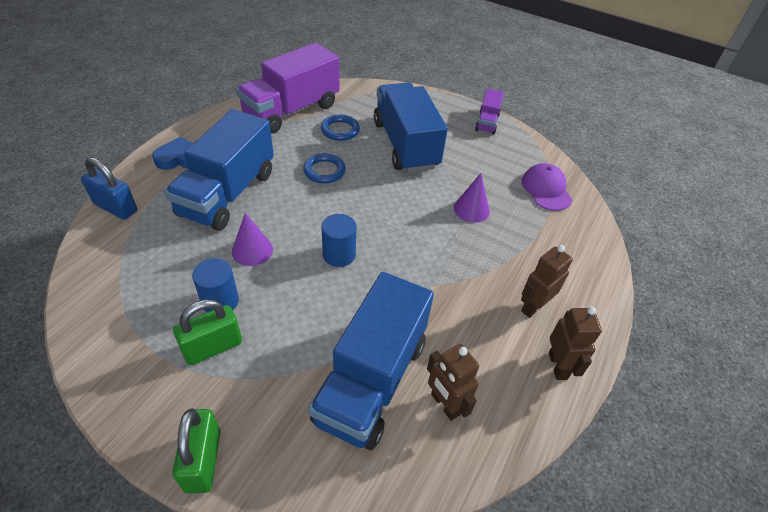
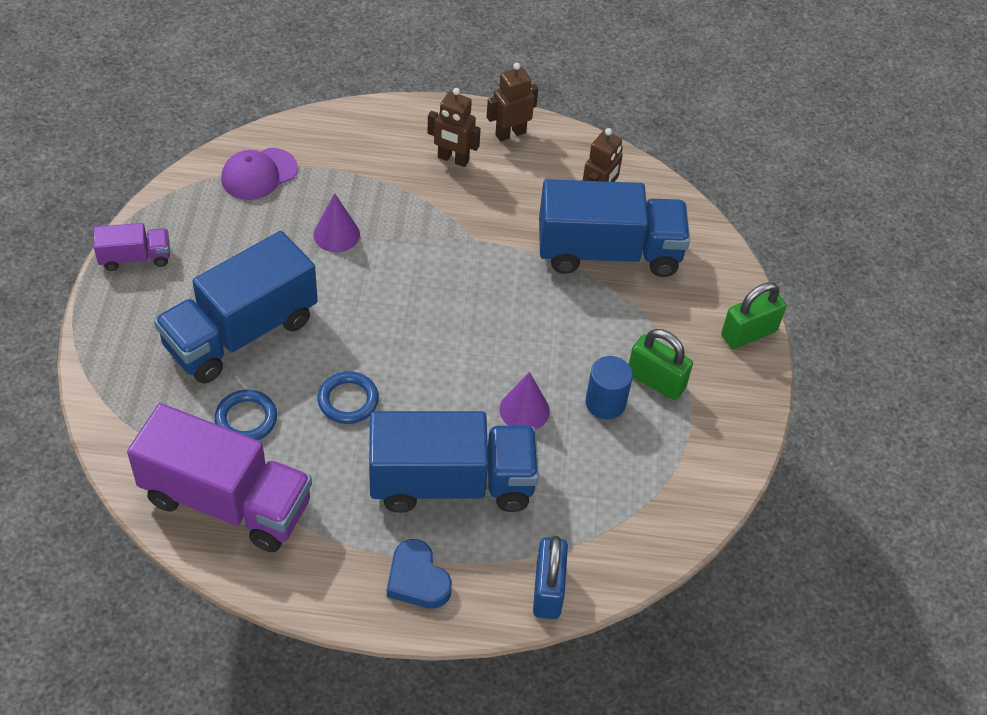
camera: 115 degrees left, 5 degrees up
(339, 255) = (481, 329): blue cylinder -> none

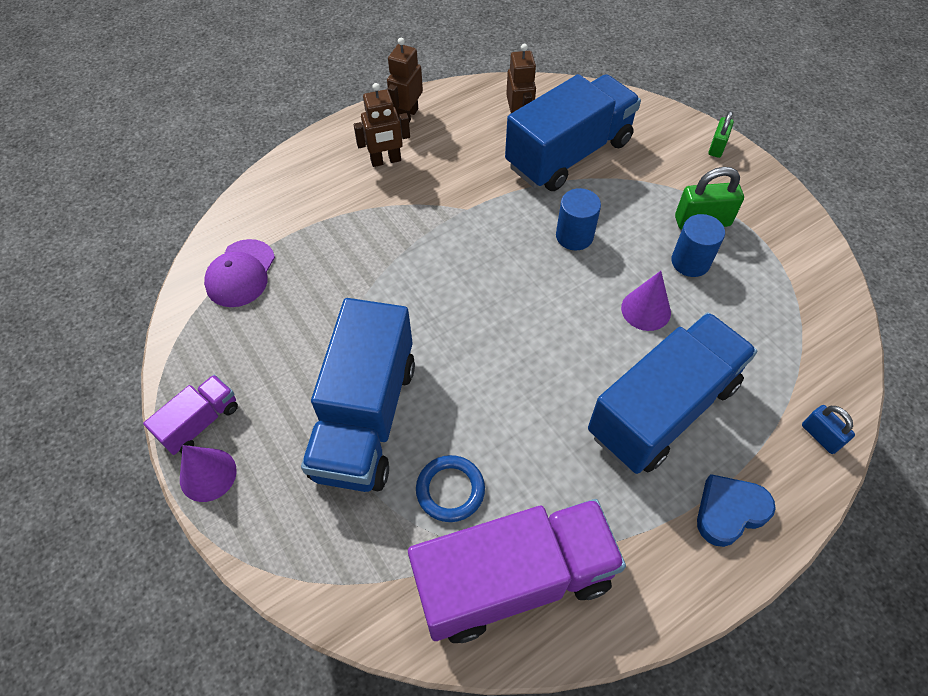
camera: 35 degrees left, 5 degrees up
(336, 234) = (358, 278): purple cone -> purple cone (208, 474)
(348, 400) = (514, 406): blue ring -> none
(417, 579) = (729, 511): blue heart -> blue heart turned 135 degrees clockwise
(534, 318) = (574, 236): none -> blue cylinder
(548, 590) = (820, 436): blue padlock -> blue padlock, size x0.62
(749, 333) = (717, 147): green padlock -> green padlock, size x0.62

